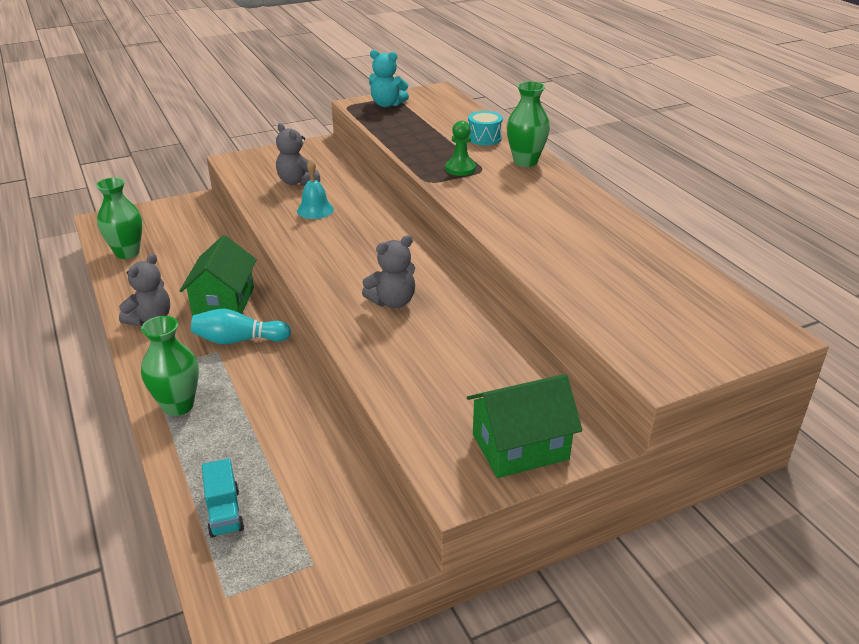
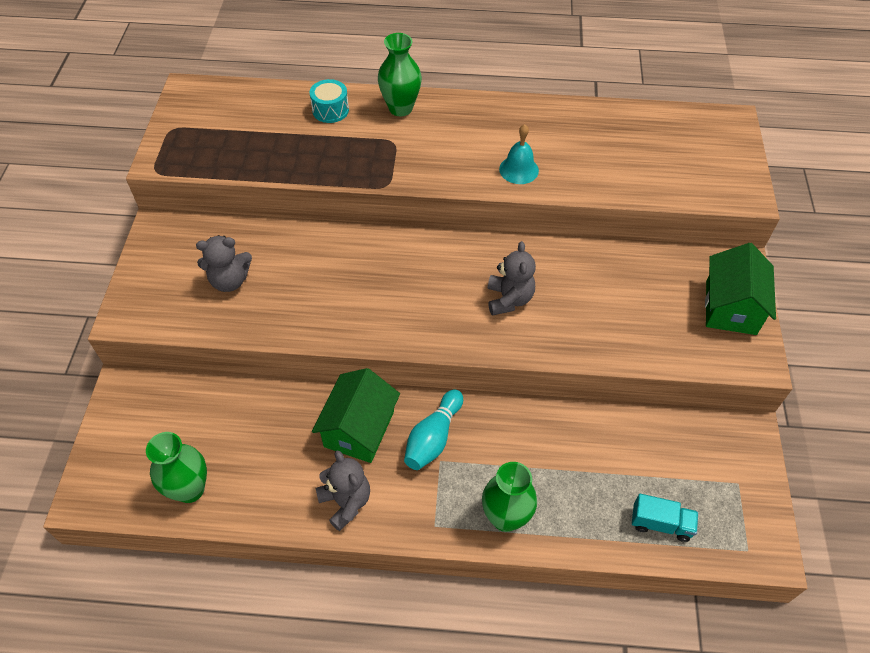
camera: 60 degrees left, 20 degrees up
(224, 302) = (359, 429): green house -> green house turned 75 degrees clockwise
(315, 210) = (304, 289): turquoise bell -> turquoise bell (519, 169)
(387, 104) = (184, 140): turquoise teddy bear -> none
(460, 169) = (379, 154): green pawn -> none

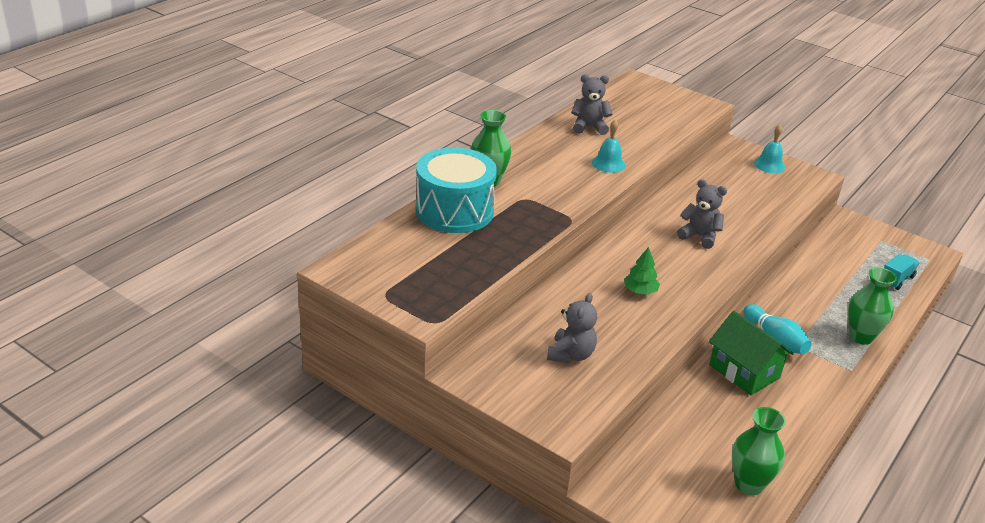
camera: 60 degrees left, 20 degrees down
(330, 110) = (454, 211): turquoise drum -> turquoise drum, size x2.18
(346, 502) = (808, 404): grey teddy bear -> grey teddy bear (589, 127)
(367, 290) = (640, 291): none -> green tree
(730, 307) = (769, 165): green house -> turquoise bell

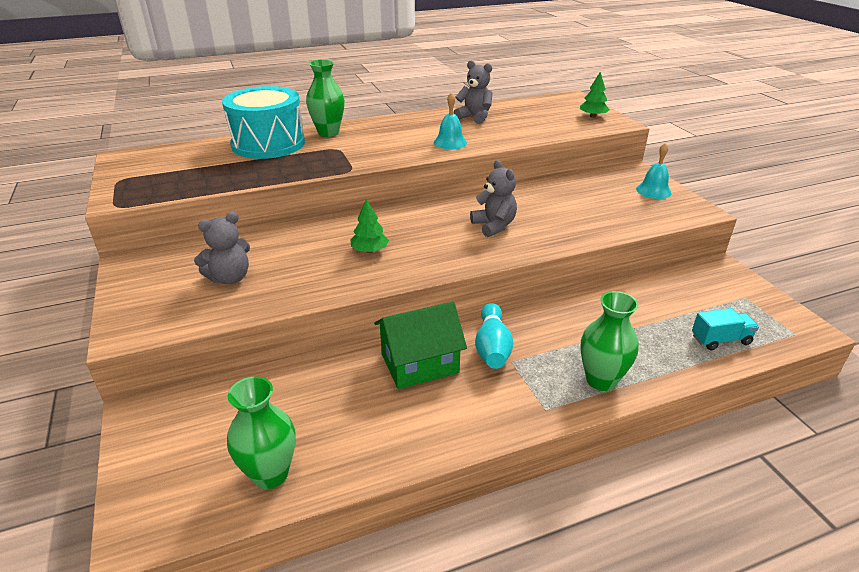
camera: 35 degrees right, 0 degrees up
(680, 101) = (593, 116): none -> green tree
(744, 371) = (419, 363): green house -> green house turned 75 degrees clockwise

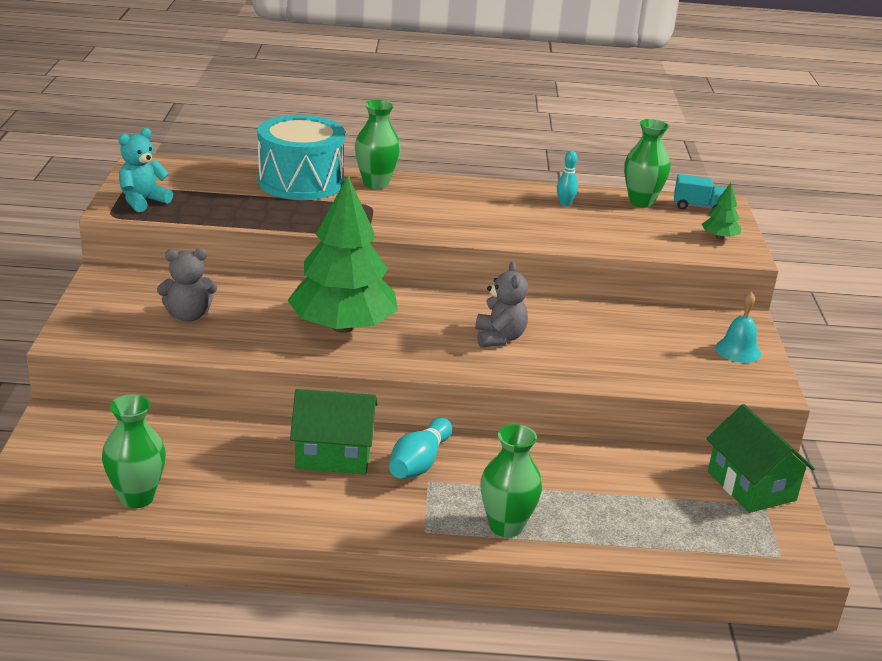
camera: 20 degrees right, 5 degrees down
(139, 188) = (143, 201): none -> turquoise teddy bear
(369, 250) = (343, 326): green tree -> green tree, size x2.49
(450, 142) = (504, 228): turquoise bell -> none
(474, 117) = (565, 204): grey teddy bear -> turquoise bowling pin
(521, 106) = (641, 202): none -> green vase
(720, 340) = (681, 534): turquoise truck -> turquoise truck (698, 207)
(725, 286) = (751, 486): none -> green house

